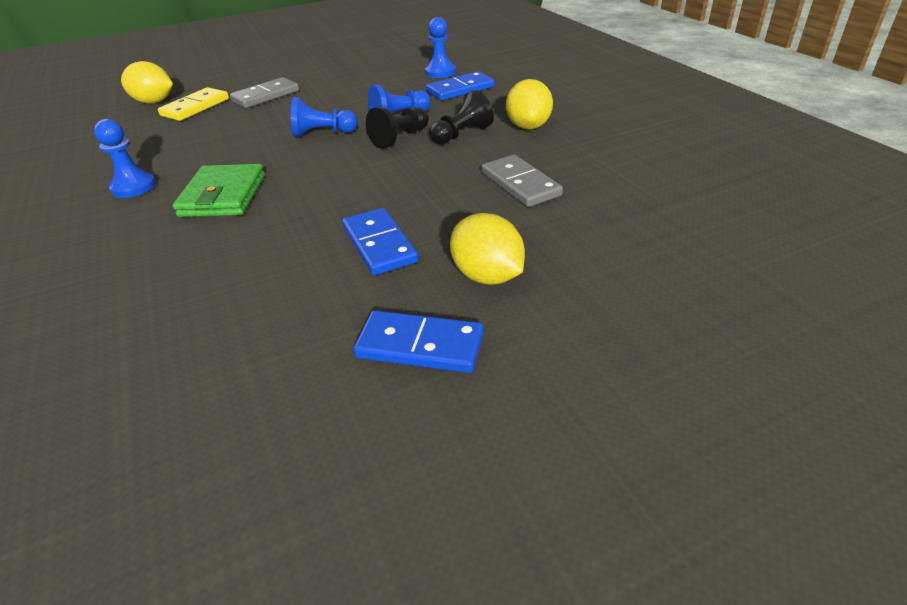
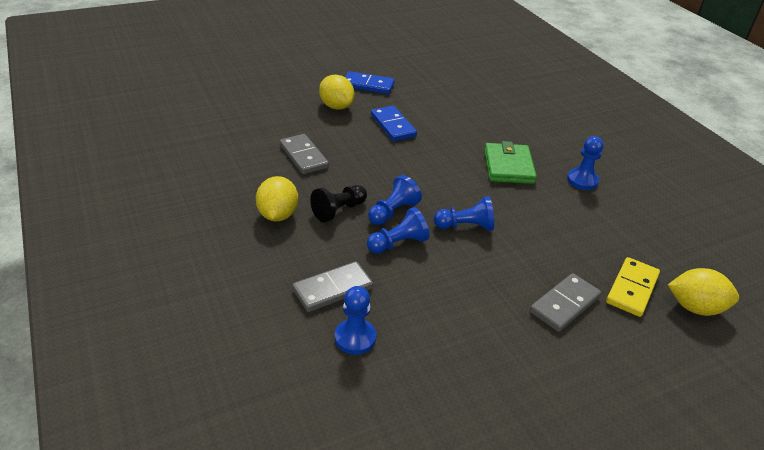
camera: 175 degrees right, 0 degrees up
(400, 138) = (393, 212): black pawn -> blue pawn
(460, 89) = (333, 289): blue domino -> grey domino

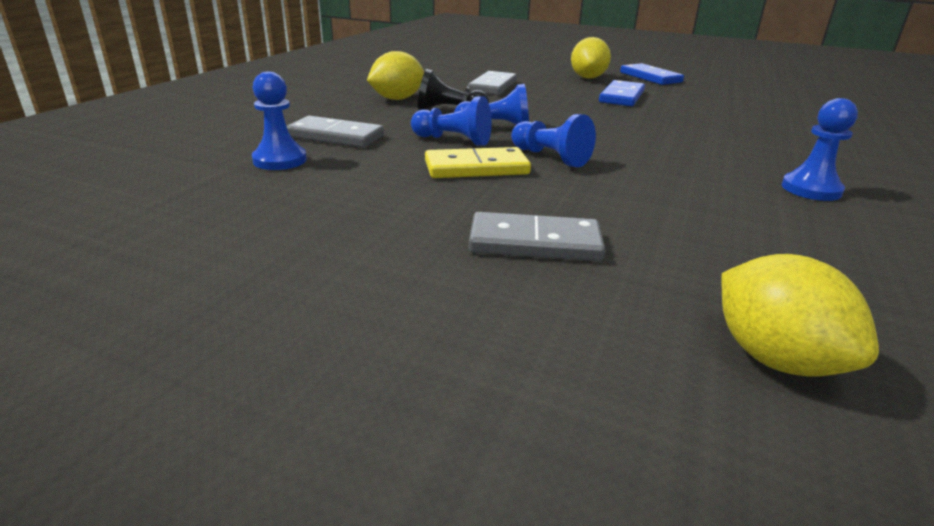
camera: 50 degrees right, 10 degrees down
(508, 166) = (708, 149): green wallet -> none
(632, 289) = (679, 283): yellow domino -> yellow domino (476, 168)

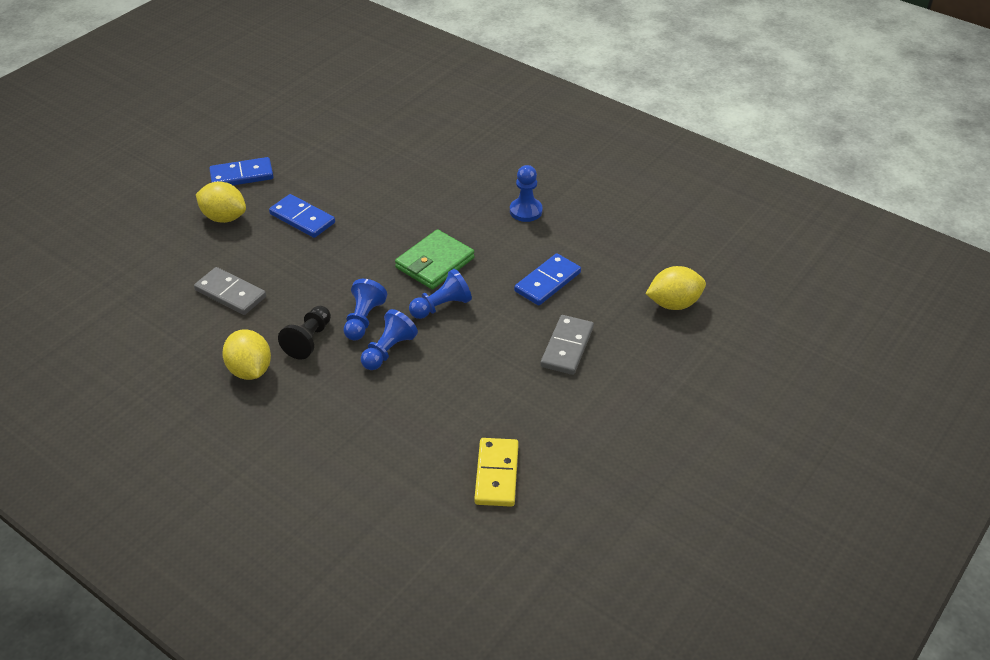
camera: 75 degrees left, 15 degrees up
(280, 160) = (404, 456): blue pawn -> none
(335, 136) = (355, 421): grey domino -> none
(476, 168) = (451, 349): yellow domino -> yellow domino (496, 474)
(625, 148) = (435, 263): none -> green wallet
(674, 216) = (547, 282): none -> blue domino

